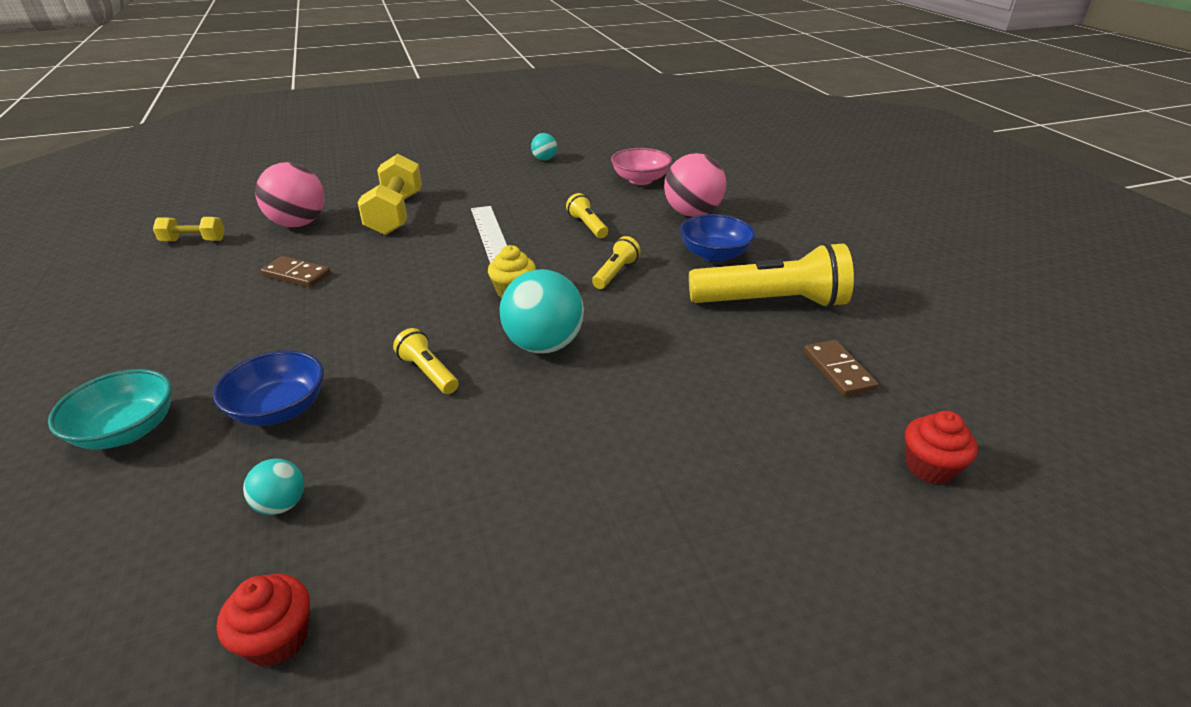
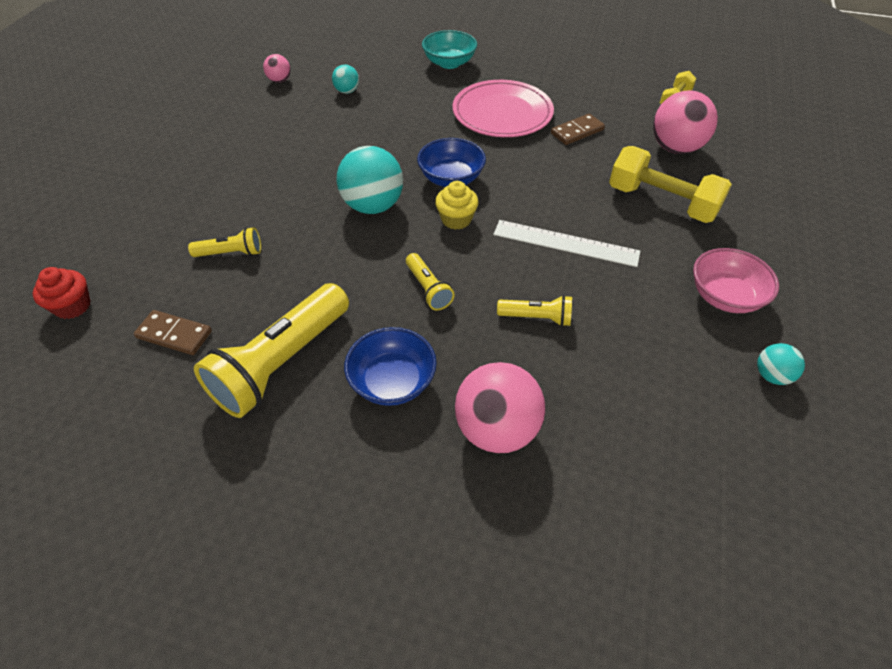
camera: 125 degrees right, 15 degrees up
(277, 638) = (279, 80): red cupcake -> pink ball
(279, 409) = (419, 101): blue bowl -> blue bowl (451, 178)
(280, 331) = (502, 113): none -> pink plate
(428, 372) = (397, 153): yellow flashlight -> yellow flashlight (231, 253)
(640, 180) = (636, 441): pink bowl -> pink bowl (724, 296)

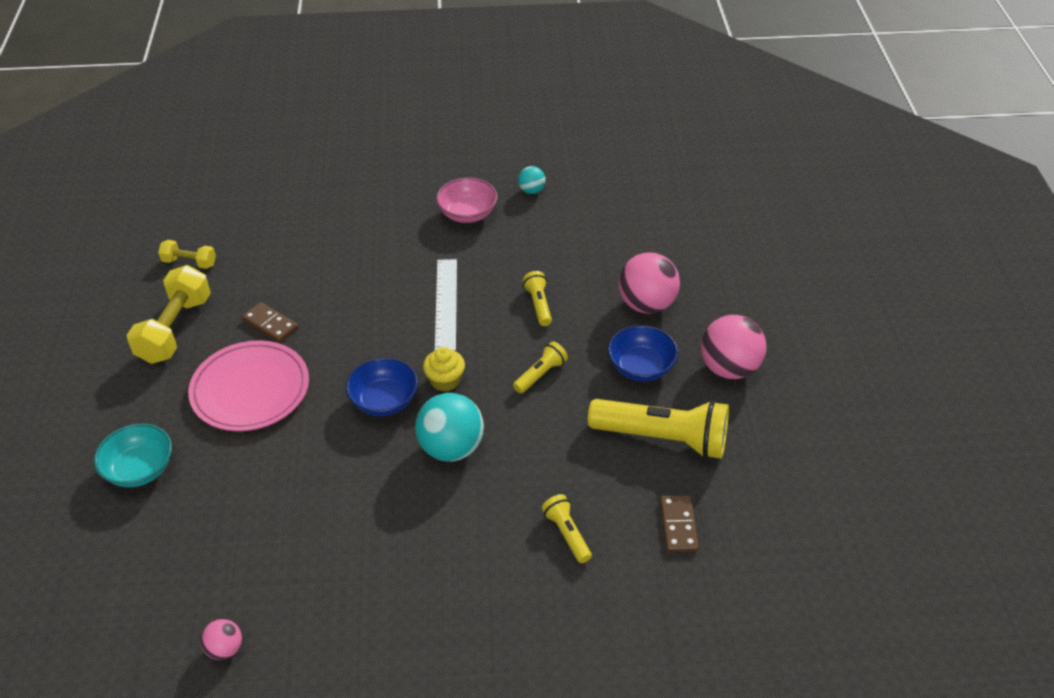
camera: 110 degrees left, 5 degrees down
(73, 306) = (694, 628): red cupcake -> none
(347, 91) = (236, 555): turquoise ball -> none
(661, 202) = (367, 255): yellow dumbbell -> yellow dumbbell (175, 329)
(675, 148) = (279, 254): pink ball -> pink ball (729, 368)

